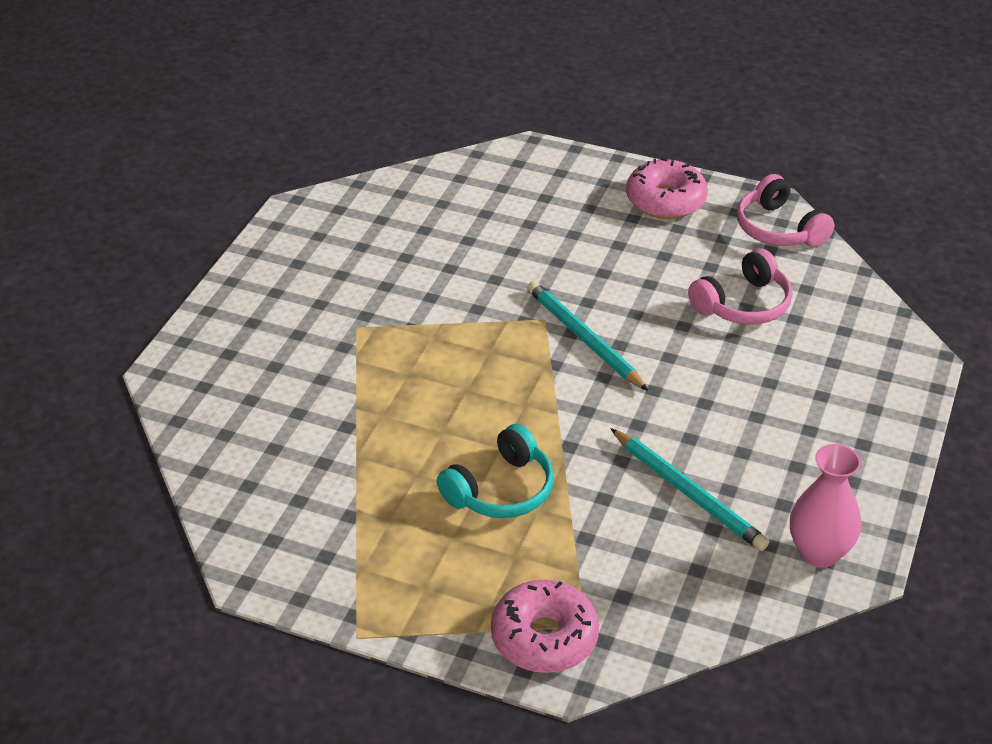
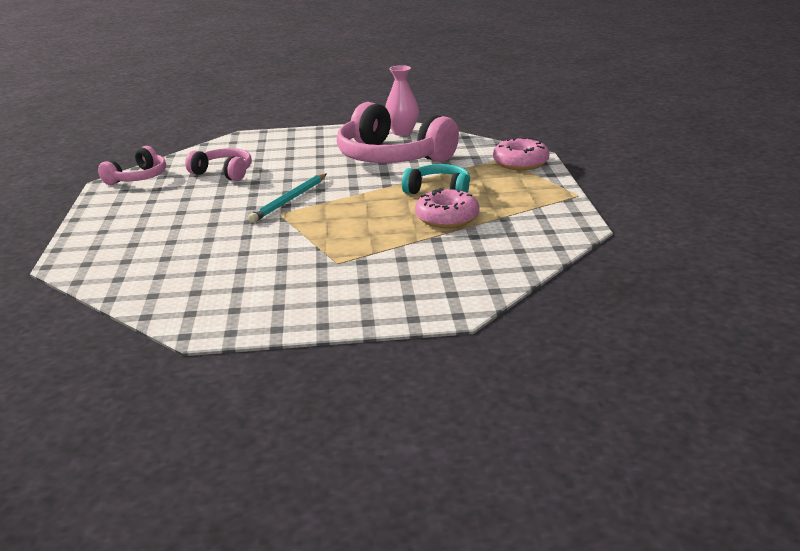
camera: 115 degrees left, 15 degrees down
(665, 200) = (119, 209): pink donut -> pink donut (447, 218)
(688, 492) = (392, 157): turquoise pencil -> pink headphones

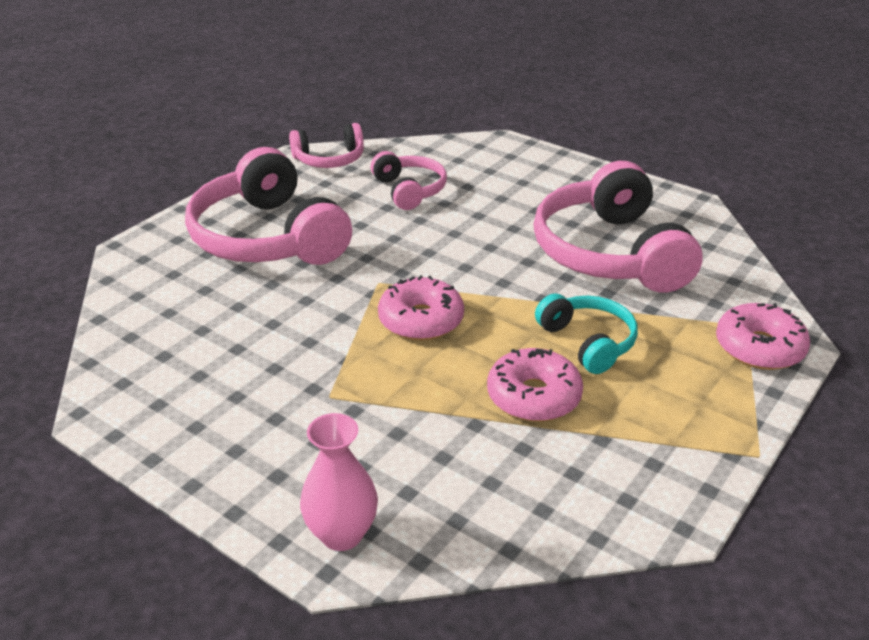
camera: 40 degrees right, 10 degrees up
(165, 222) = (268, 238): none -> pink headphones
(289, 200) = (414, 267): turquoise pencil -> none
(334, 217) = (421, 320): none -> pink donut
(402, 132) = (679, 215): pink vase -> pink vase (342, 534)

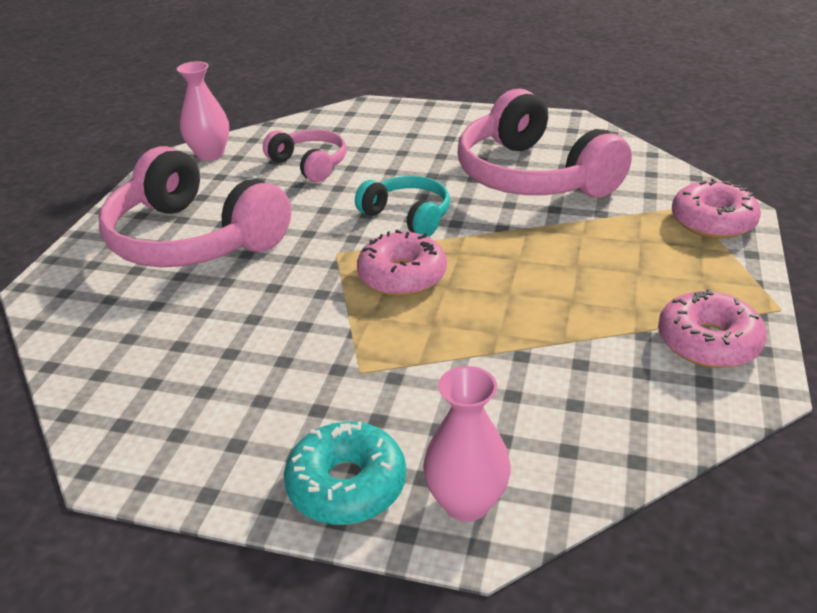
camera: 20 degrees left, 0 degrees up
(258, 487) = (347, 485): none -> turquoise donut
(329, 159) = (210, 154): pink headphones -> pink vase
(533, 396) = (556, 315): pink donut -> pink donut (708, 342)
(588, 342) = (569, 255): turquoise headphones -> turquoise headphones (407, 216)

